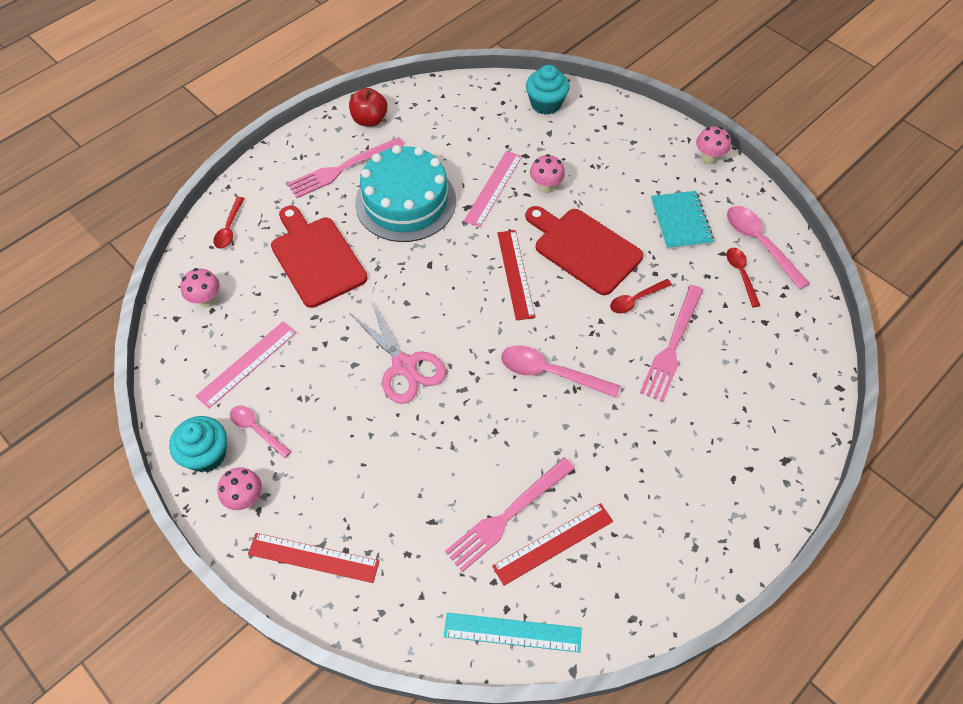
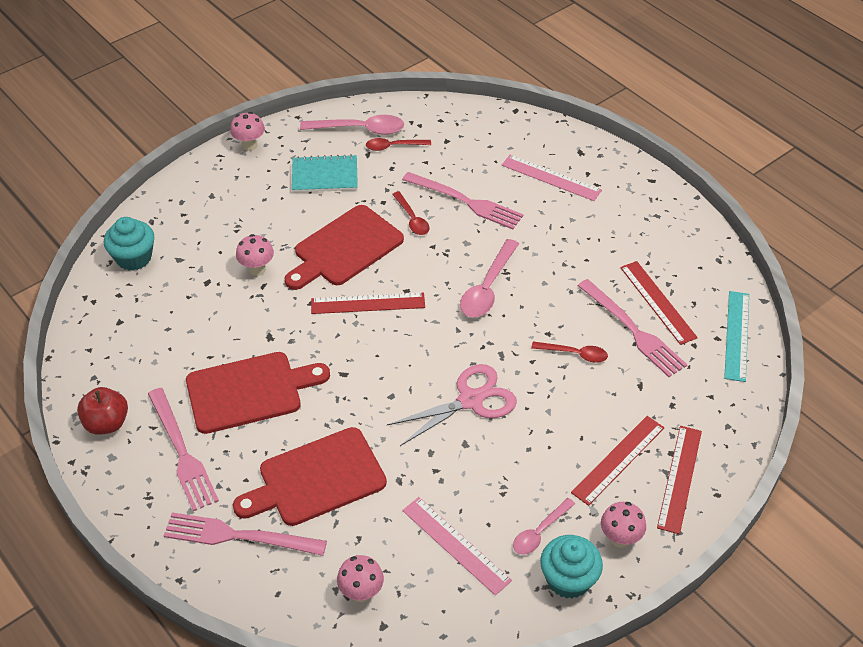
camera: 85 degrees left, 10 degrees down
(229, 229) = (252, 574): red spoon -> red spoon (575, 354)
(263, 216) = (239, 536): none -> pink fork
(336, 498) = (618, 460): none -> red ruler
(405, 201) = (249, 391): turquoise cake -> red cutting board
(493, 188) = (248, 312): pink ruler -> pink ruler (551, 177)
(759, 243) = (360, 129): pink spoon -> pink spoon turned 150 degrees counterclockwise

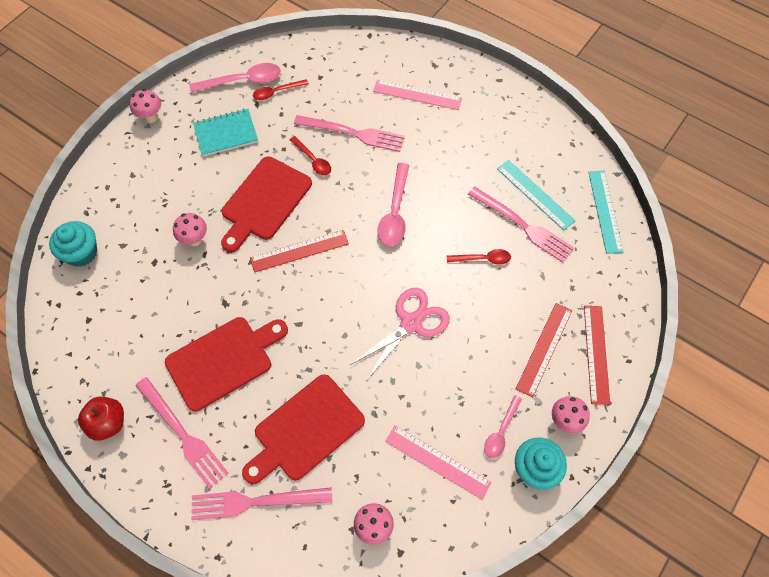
camera: 15 degrees left, 15 degrees up
(657, 302) = (535, 194): red ruler -> turquoise ruler

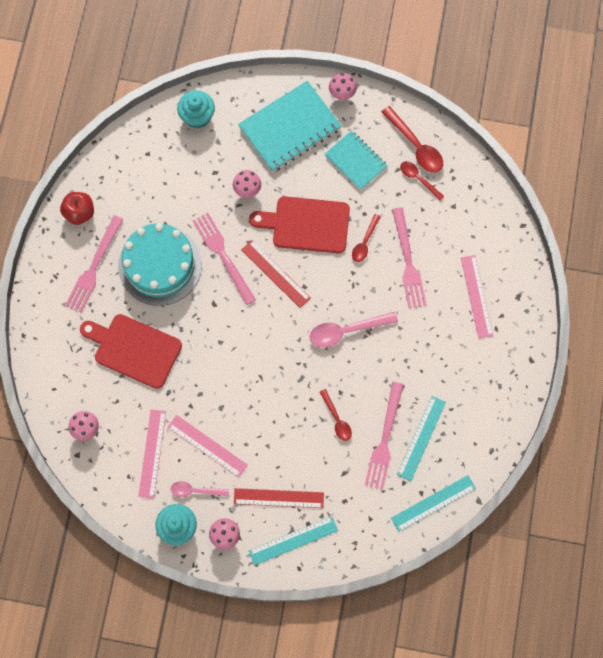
camera: 65 degrees right, 10 degrees up
(154, 174) = (290, 128): none -> turquoise notebook
(223, 361) = (160, 265): red cutting board -> turquoise cake
(243, 81) = (416, 146): pink spoon -> red spoon
(256, 501) = (69, 341): pink fork -> pink fork (223, 255)
(411, 323) = (253, 387): pink scissors -> none
(455, 397) = (207, 446): none -> pink ruler
(596, 354) = (293, 540): red ruler -> turquoise ruler

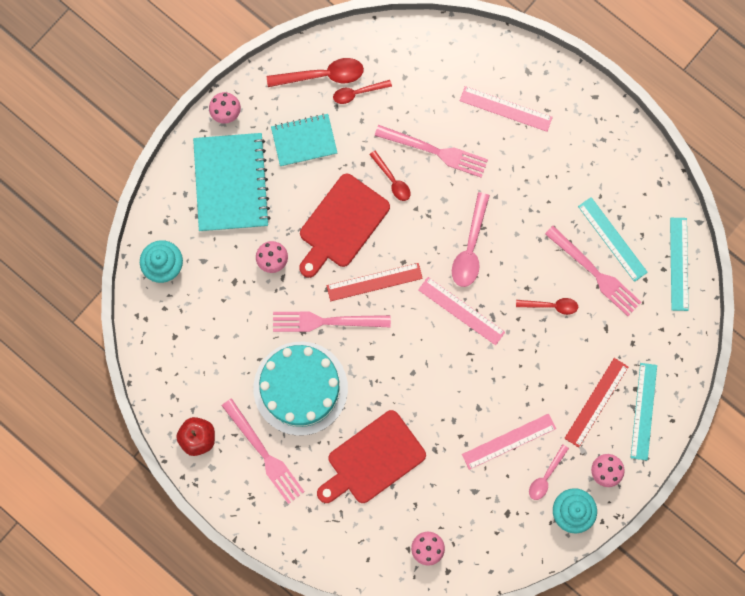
camera: 60 degrees left, 5 degrees up
(152, 453) = (487, 498): pink ruler -> pink ruler (461, 311)

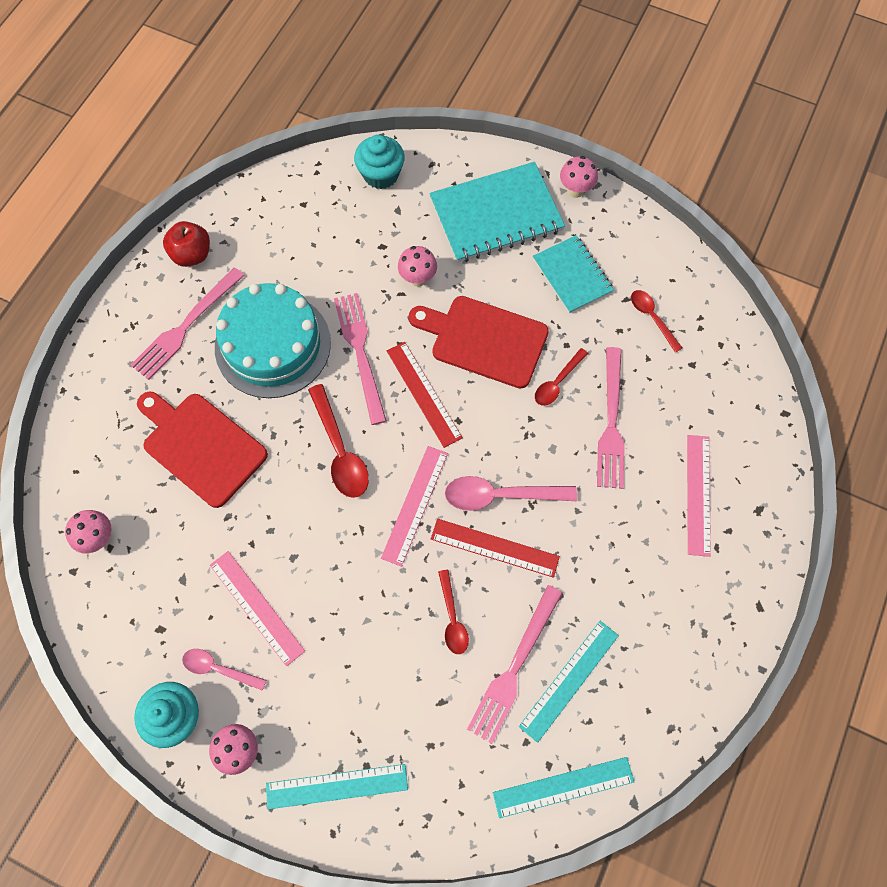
camera: 75 degrees right, 10 degrees down
(323, 75) = (658, 276): red spoon -> red spoon (340, 451)
(596, 402) = (334, 714): red ruler -> red ruler (494, 548)

